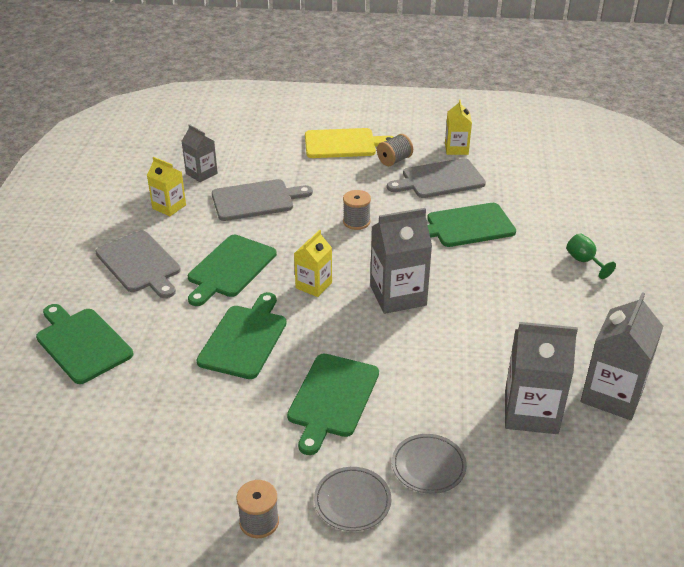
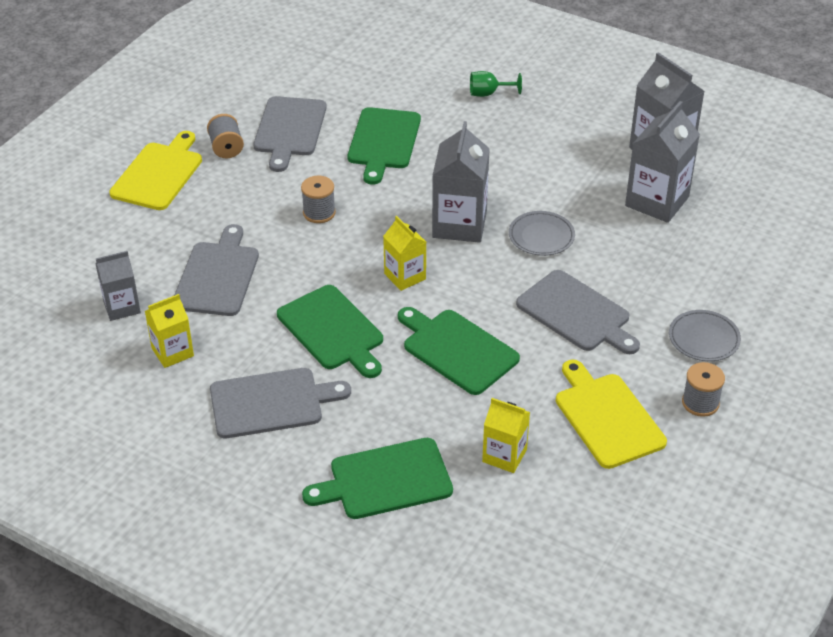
camera: 65 degrees left, 5 degrees up
(208, 456) = (607, 417): none -> yellow cutting board
(332, 398) = (576, 313): green cutting board -> grey cutting board
(428, 466) = (687, 281): grey plate -> grey plate (541, 236)
(456, 149) = (242, 98): yellow carton -> yellow carton (504, 455)

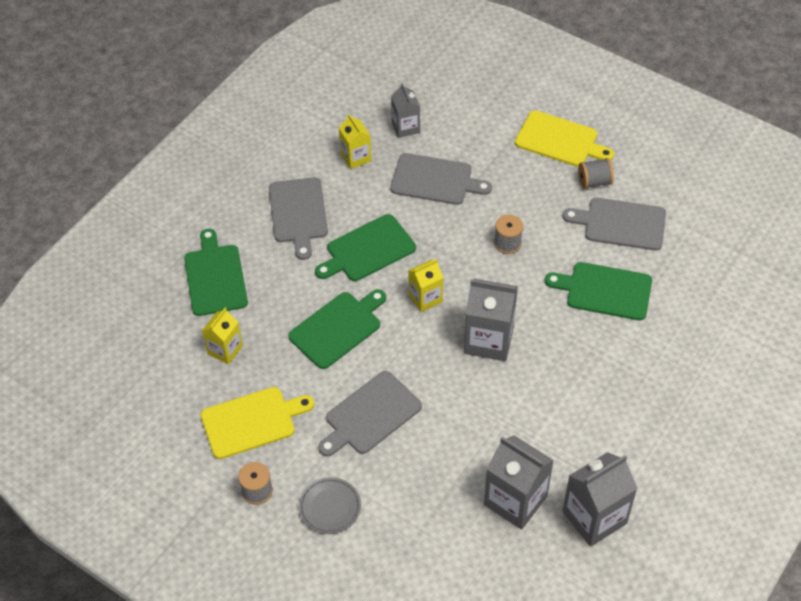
camera: 95 degrees right, 10 degrees up
(488, 93) = (683, 378): green goblet -> none
(541, 236) = (470, 400): grey plate -> none

